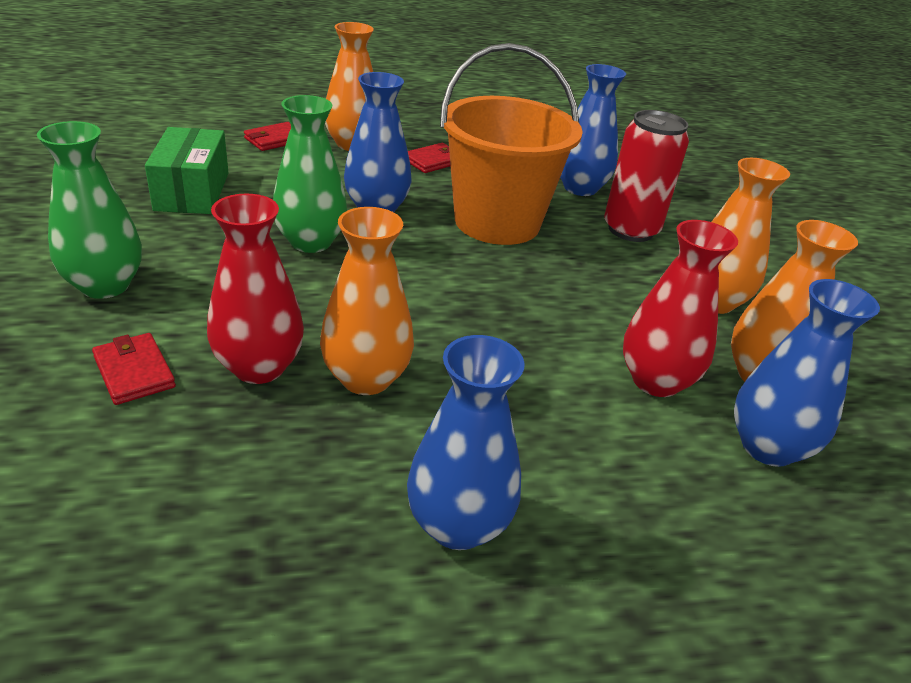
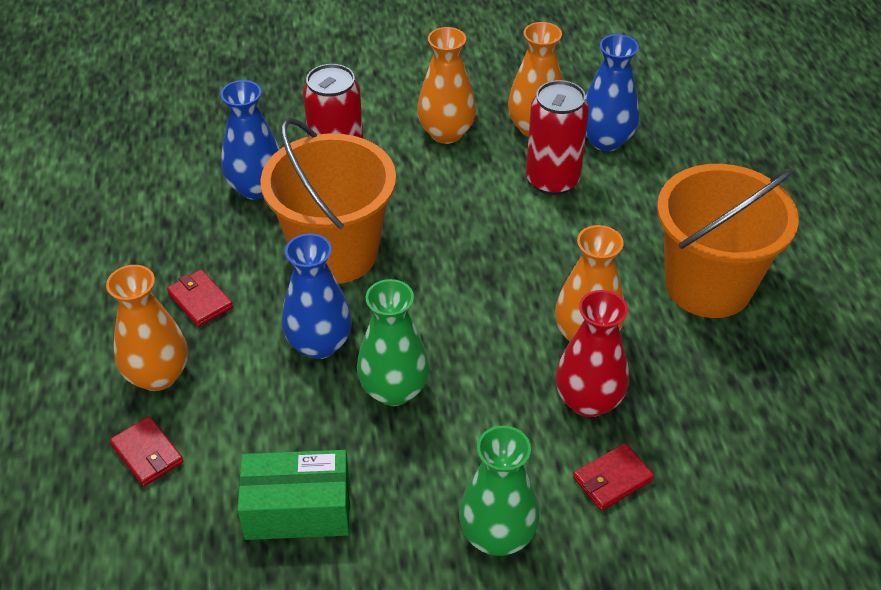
camera: 85 degrees left, 10 degrees up
(458, 525) = (708, 285): blue vase -> orange bucket
(656, 381) = (552, 180): red vase -> red can

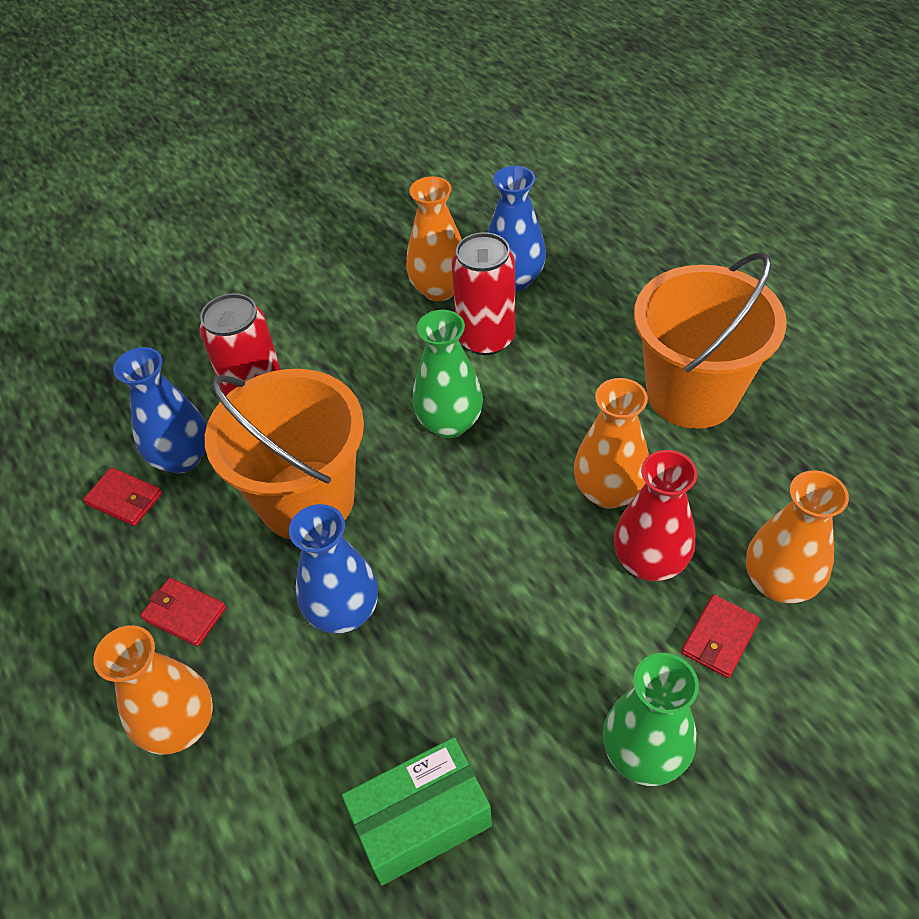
camera: 20 degrees left, 5 degrees up
(147, 454) = (215, 829): red wallet -> red wallet (124, 499)
(394, 390) = (450, 632): green vase -> green vase (449, 423)
(446, 133) = (354, 325): orange vase -> orange vase (779, 582)

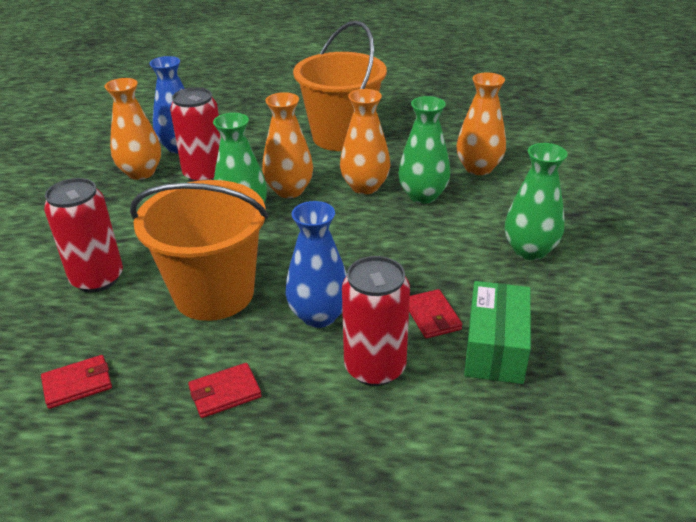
camera: 55 degrees left, 15 degrees down
(180, 725) = (313, 434): orange vase -> orange vase (289, 190)
(182, 458) = (89, 337): blue vase -> none
(304, 717) = (375, 367): none -> red can
(649, 562) = (422, 195): red vase -> green vase
(719, 638) = (489, 198): red wallet -> red wallet (432, 316)

